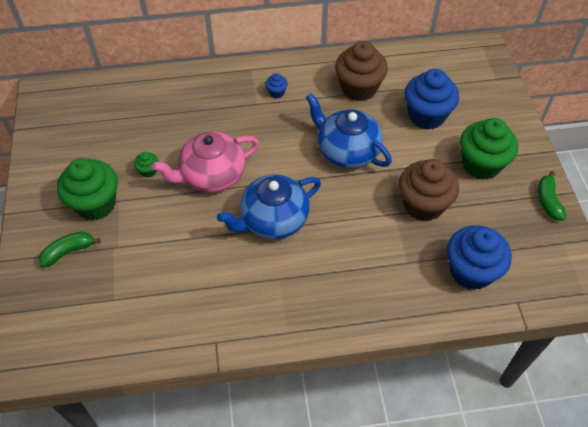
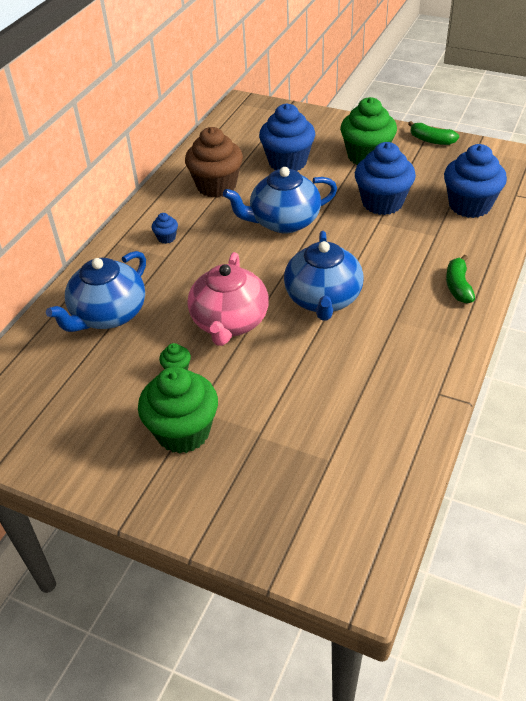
camera: 55 degrees left, 10 degrees down
(68, 251) = (232, 480): green banana -> green banana (458, 286)
(177, 106) = (108, 314): none -> blue teapot
(423, 205) = (382, 202): brown cupcake -> blue cupcake

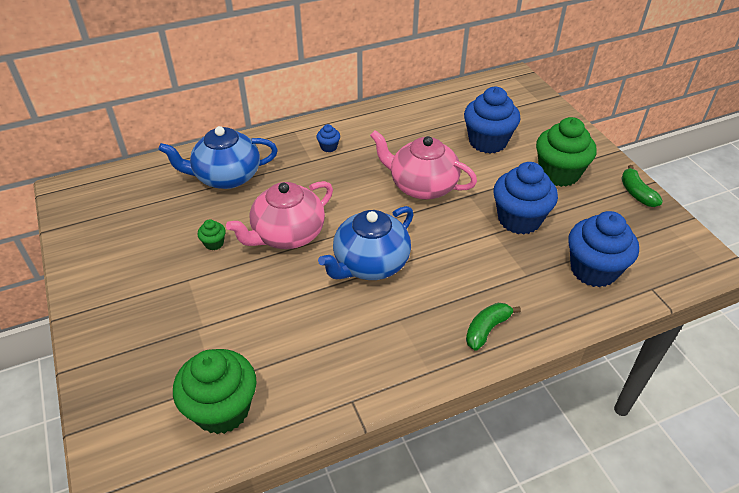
camera: 40 degrees right, 0 degrees up
(183, 432) = (162, 288): green cupcake -> green cupcake (222, 409)
(216, 186) = (411, 130): brown cupcake -> none
(283, 222) = (422, 186): blue teapot -> pink teapot

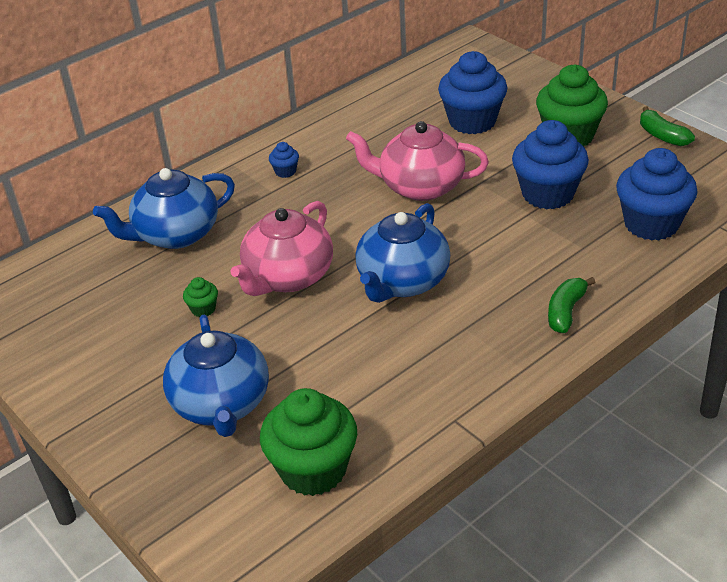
camera: 15 degrees left, 5 degrees down
(185, 328) = (221, 404): none -> blue teapot

